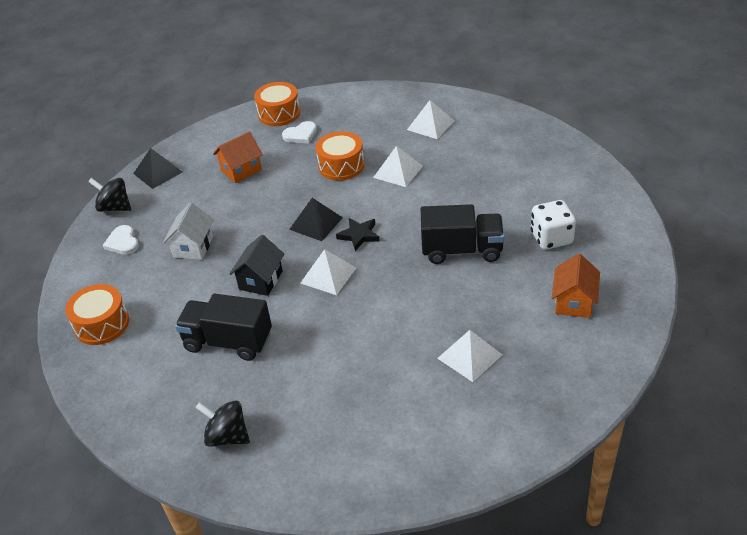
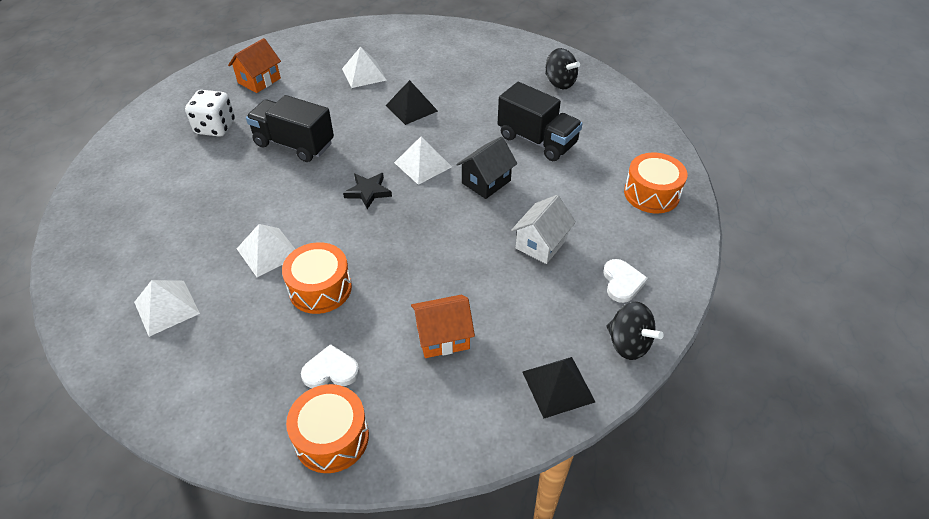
camera: 160 degrees left, 5 degrees up
(316, 223) = (399, 221): black pyramid -> black pyramid (411, 108)

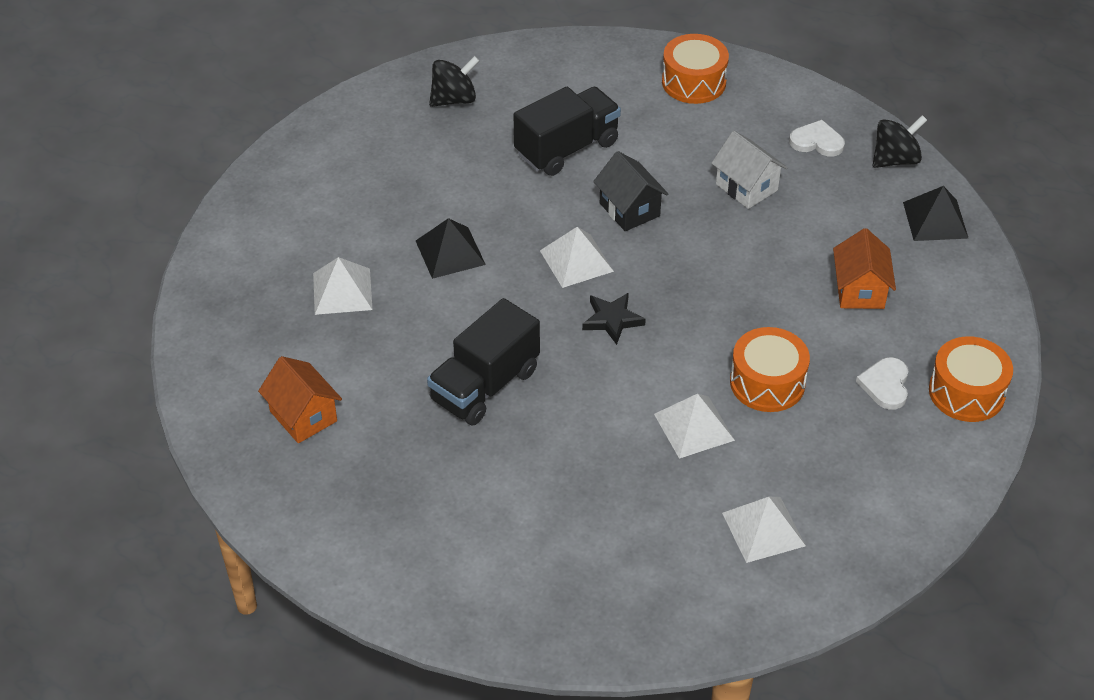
camera: 75 degrees left, 0 degrees up
(215, 127) = (408, 474): white dice -> none

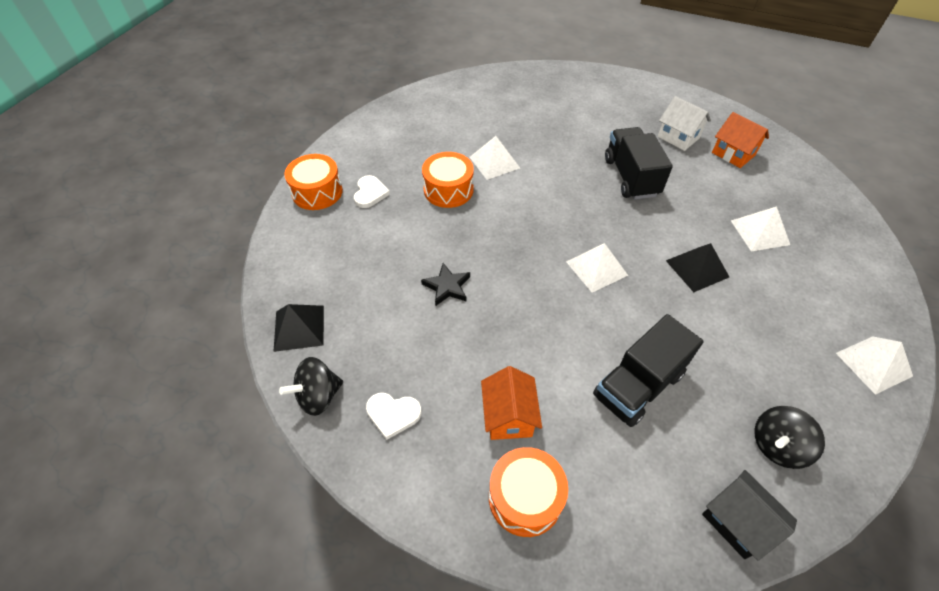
camera: 175 degrees right, 5 degrees up
(485, 385) = (631, 177): black truck -> black truck turned 45 degrees counterclockwise
(612, 320) = (558, 224): black star -> black star (447, 287)
(629, 209) = (564, 319): black house -> black house (737, 521)
(746, 187) = (463, 351): white house -> white house (678, 137)
(763, 529) = (452, 117): white pyramid -> white pyramid (873, 364)
(860, 290) = (376, 258): orange house -> orange house (508, 416)

